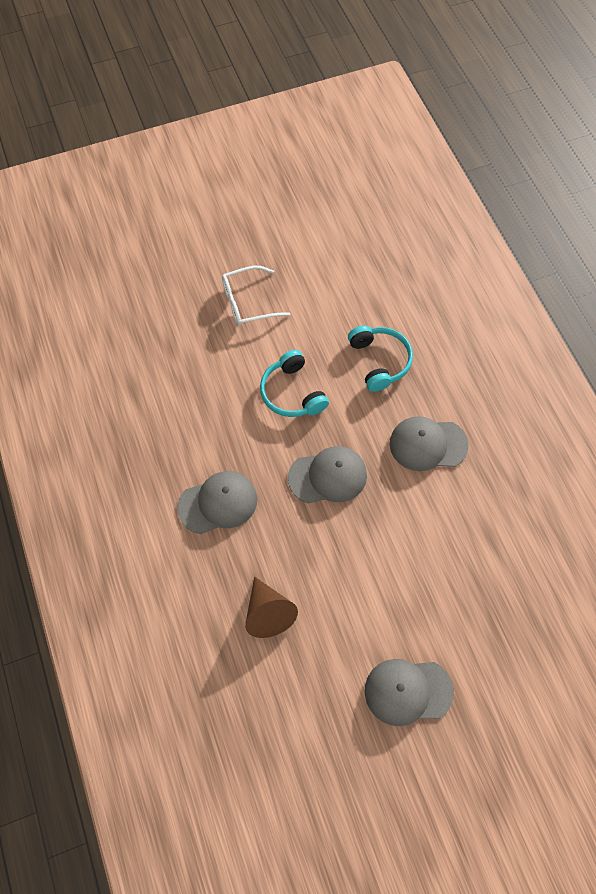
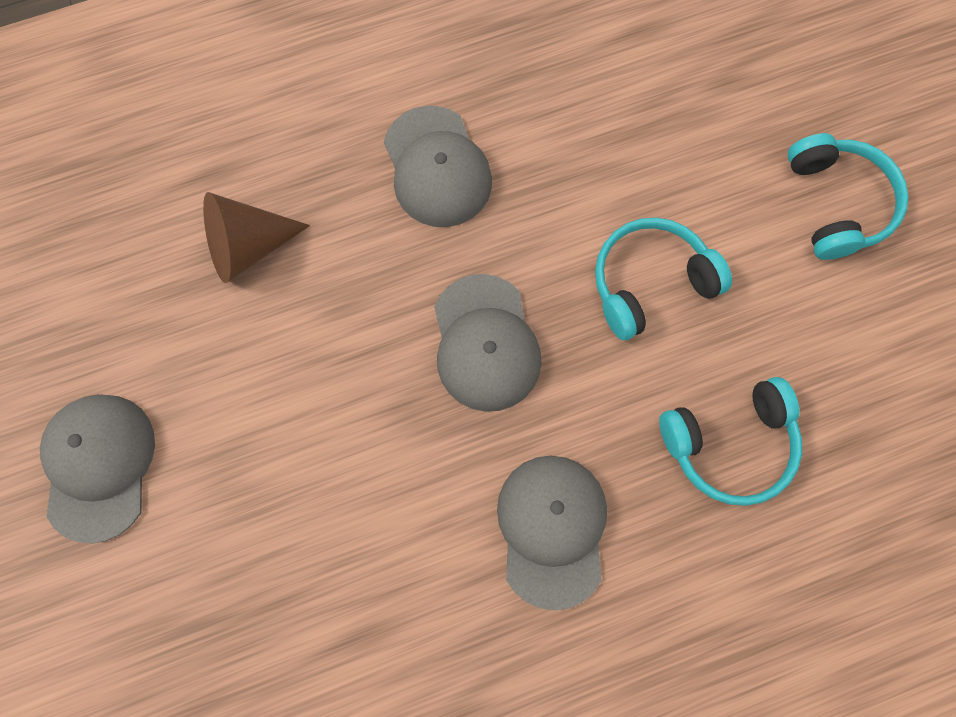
camera: 90 degrees right, 10 degrees up
(248, 302) = (836, 204): white glasses -> turquoise headphones

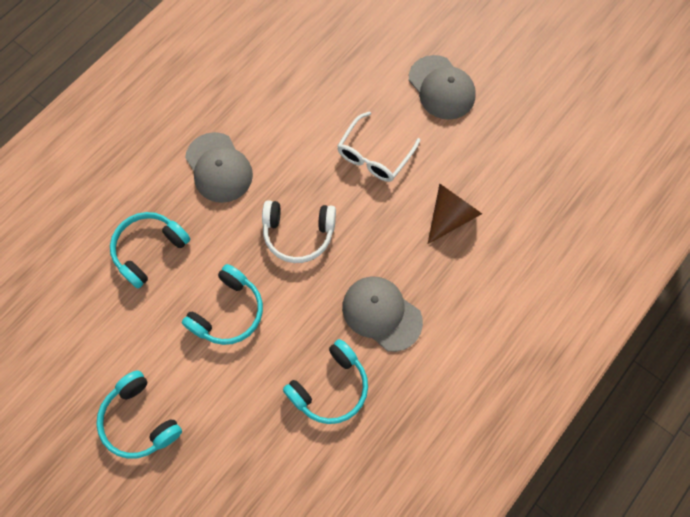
camera: 150 degrees right, 5 degrees down
(291, 406) = (374, 155): none -> white glasses
(485, 343) = (298, 233): grey cap -> white headphones
(561, 114) = (330, 387): none -> turquoise headphones

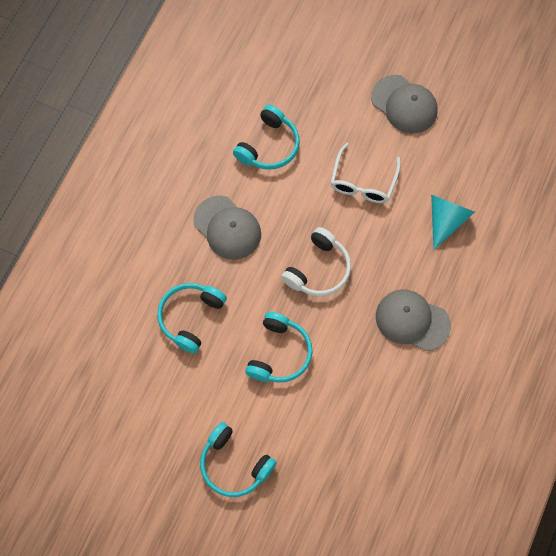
camera: 15 degrees left, 0 degrees up
(298, 233) = (318, 269): white headphones -> white headphones turned 45 degrees counterclockwise
(330, 387) = (387, 394): turquoise headphones -> turquoise headphones (268, 146)
(450, 216) = (446, 220): brown cone -> turquoise cone

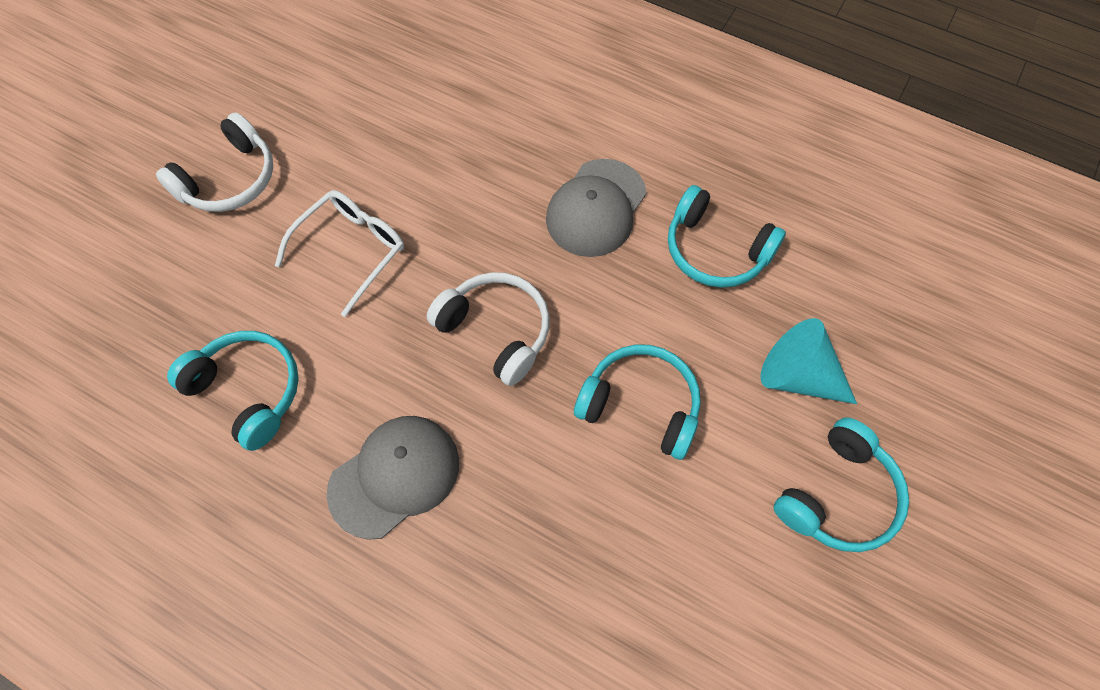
camera: 85 degrees left, 5 degrees down
(191, 317) = (564, 556): turquoise headphones -> turquoise headphones (716, 250)
(363, 182) = (351, 250): white glasses -> white glasses turned 75 degrees counterclockwise
(404, 104) = (229, 179): grey cap -> white headphones
(446, 220) = (439, 147): turquoise cone -> turquoise cone (798, 376)

